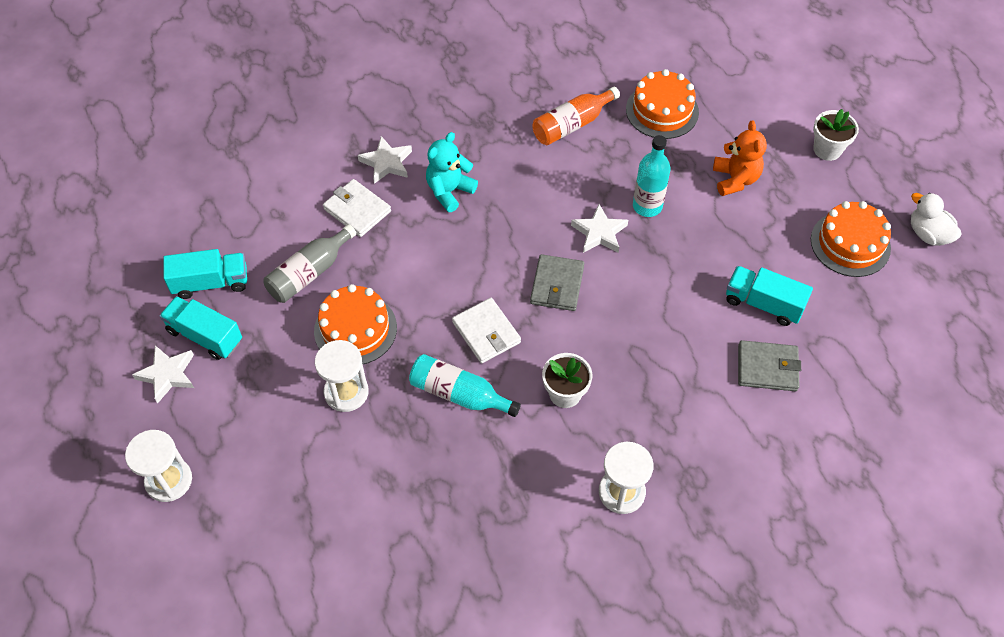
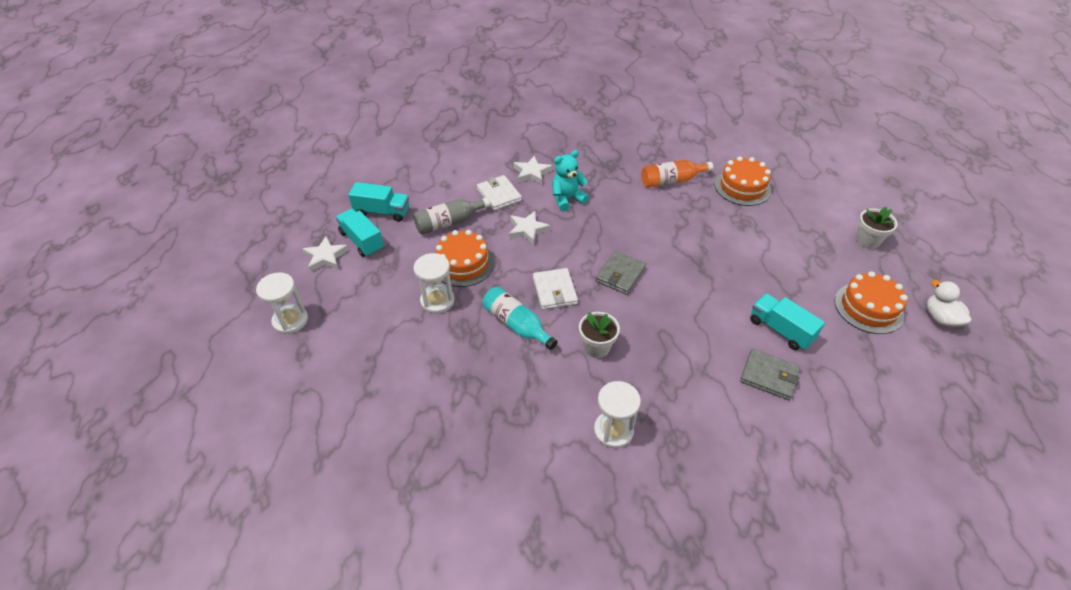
camera: 20 degrees right, 10 degrees down
(599, 233) = (666, 250): white star -> white star (527, 230)
(647, 206) = (709, 242): turquoise bottle -> none
(735, 179) = (785, 242): orange teddy bear -> none

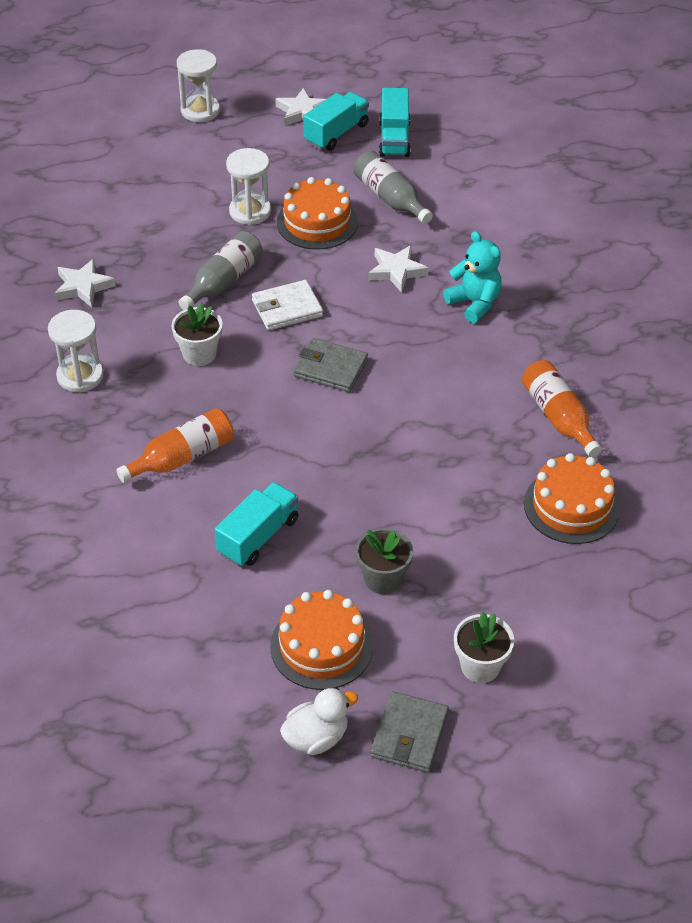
camera: 80 degrees right, 0 degrees up
(499, 195) = (462, 235): white wallet -> none
(517, 325) = (223, 282): turquoise bottle -> grey bottle
(531, 173) = (523, 261): white star -> white star (83, 286)
(707, 367) = (182, 457): none -> orange bottle
(769, 376) = (175, 519): grey wallet -> grey wallet (409, 734)
(809, 272) = (383, 579): none -> grey flower pot

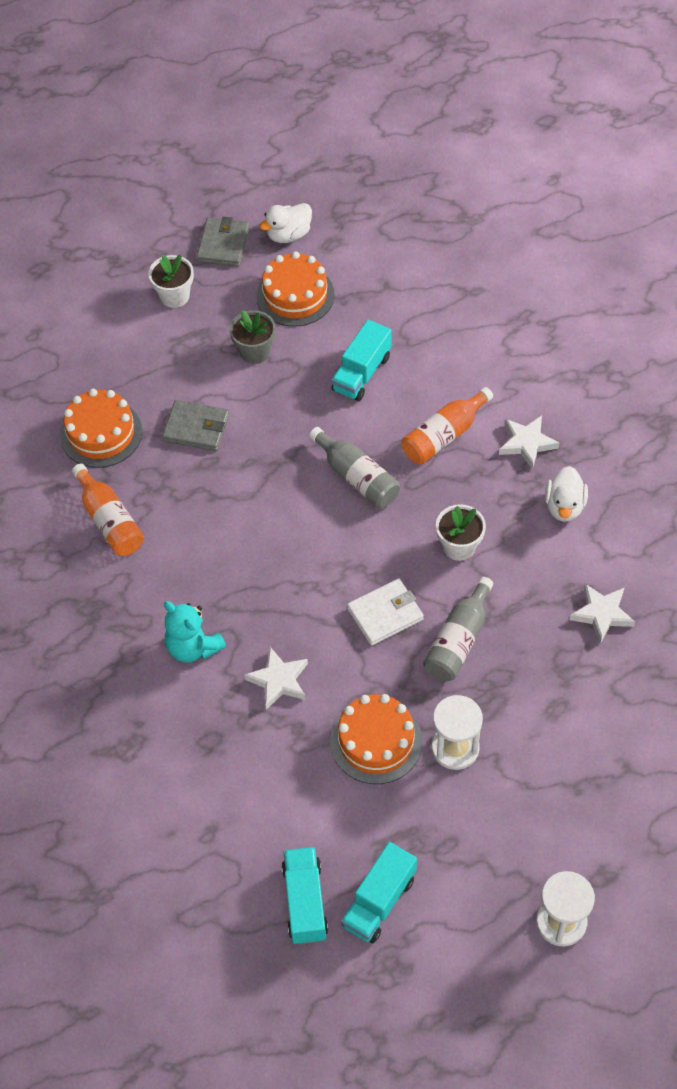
camera: 175 degrees right, 10 degrees up
(80, 376) = (564, 506): white hourglass -> white duck
(302, 112) = (429, 938): white star -> white star (527, 443)
(330, 368) = (329, 547): grey wallet -> grey wallet (196, 428)
(390, 198) = (297, 792): grey bottle -> grey bottle (357, 477)

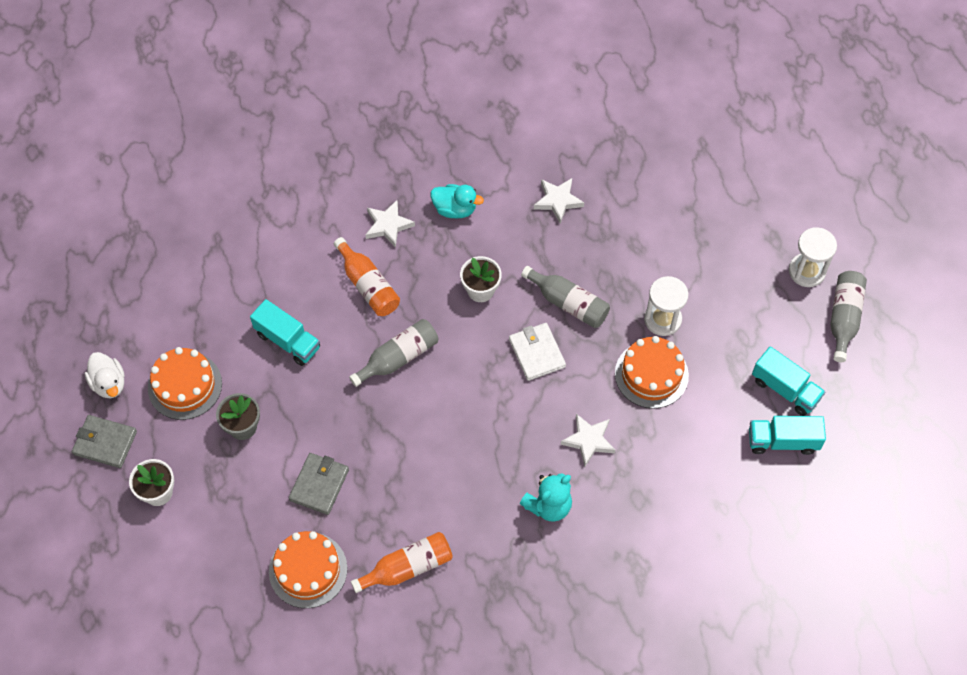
camera: 85 degrees left, 5 degrees up
(497, 973) = (844, 318): none -> grey bottle
(564, 506) = (455, 209): white duck -> turquoise duck

